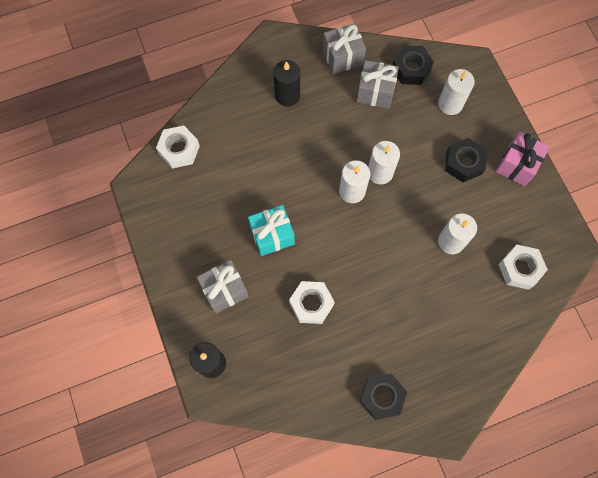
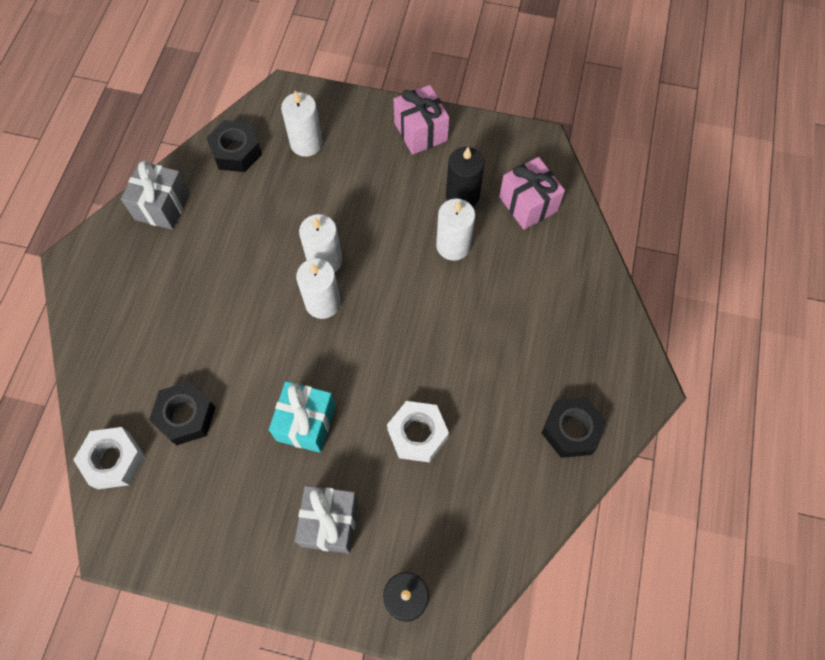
camera: 55 degrees left, 5 degrees down
(287, 95) = (155, 293): black candle -> black candle (462, 196)
(375, 92) = (231, 202): grey gift -> none
(463, 163) = (379, 176): black nut -> black nut (186, 416)
(519, 269) = (528, 204): white nut -> pink gift

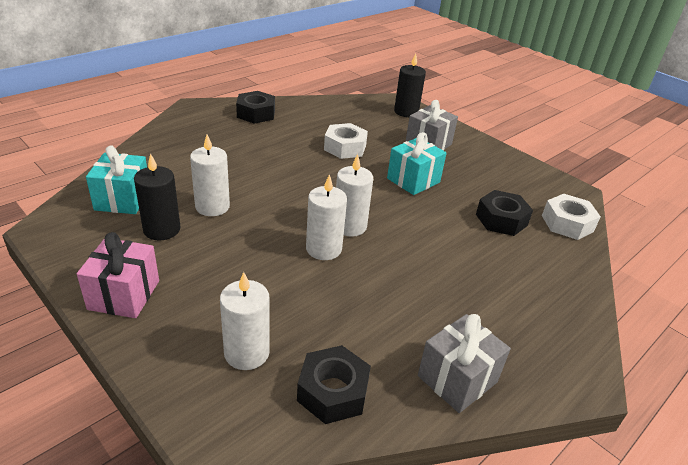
camera: 150 degrees left, 30 degrees down
(528, 204) = (123, 199): pink gift -> turquoise gift

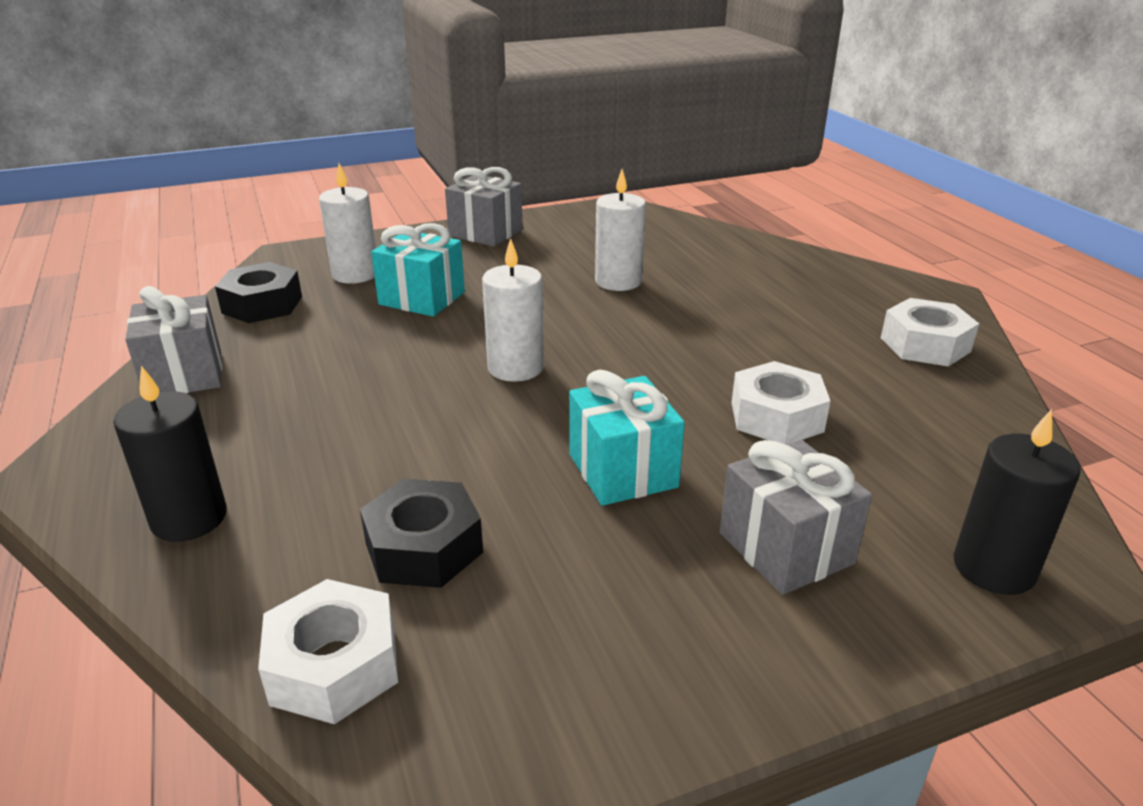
camera: 115 degrees right, 5 degrees down
(123, 199) = (657, 237): turquoise gift -> turquoise gift (422, 298)
(124, 295) = (486, 233): pink gift -> grey gift
(162, 229) = (584, 252): black candle -> black candle (189, 518)
(256, 113) = (925, 345): black nut -> white nut
(323, 249) = (478, 338): white candle -> none

